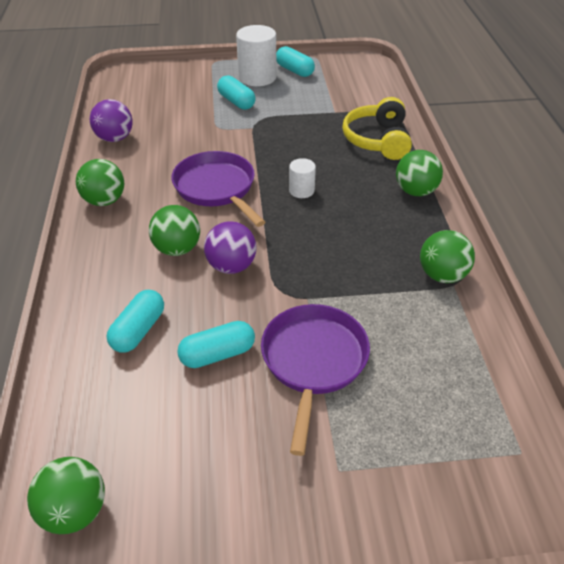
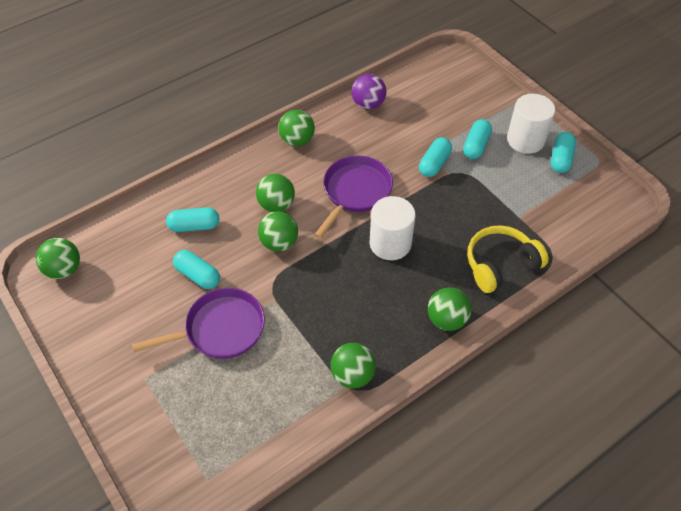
camera: 60 degrees right, 10 degrees up
(231, 266) = (279, 243): purple ball -> green ball
(232, 130) = (434, 164): none -> turquoise capsule
(301, 190) = (390, 243): white cylinder -> white cylinder, size x1.88

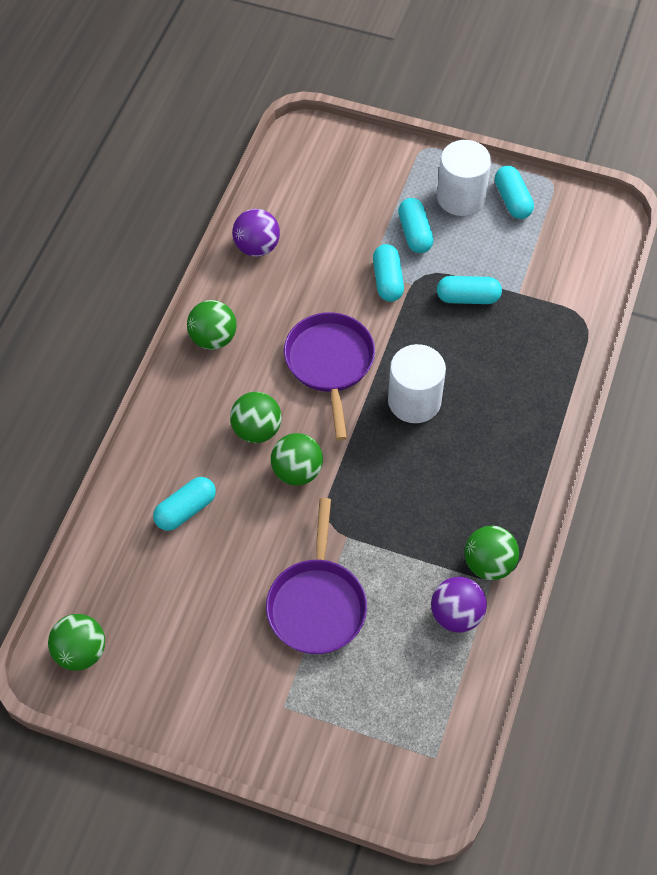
camera: 35 degrees left, 5 degrees up
(198, 275) = (241, 562): turquoise capsule -> turquoise capsule (468, 297)
(220, 329) = (317, 604): purple pan -> purple pan turned 150 degrees clockwise
(302, 394) = (456, 615): none -> purple ball
(446, 319) = (533, 449): green ball -> none
(500, 264) = (540, 357): yellow headphones -> none

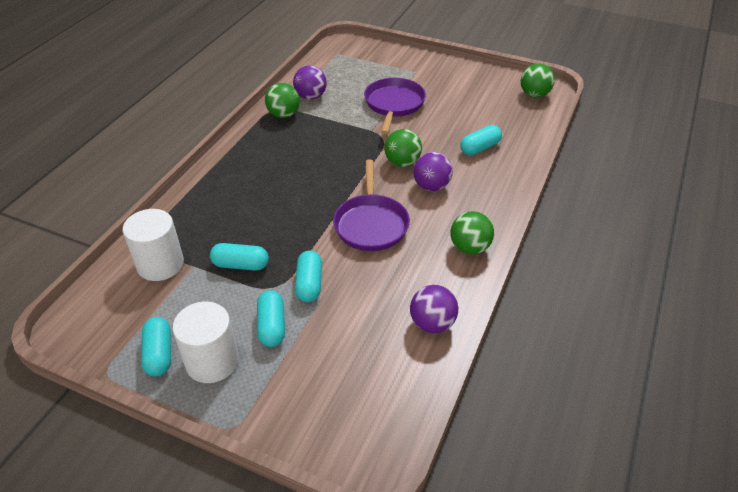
camera: 175 degrees left, 15 degrees down
(256, 430) = (431, 186): green ball -> purple ball
(414, 401) = (308, 196): white cylinder -> white cylinder (160, 264)

